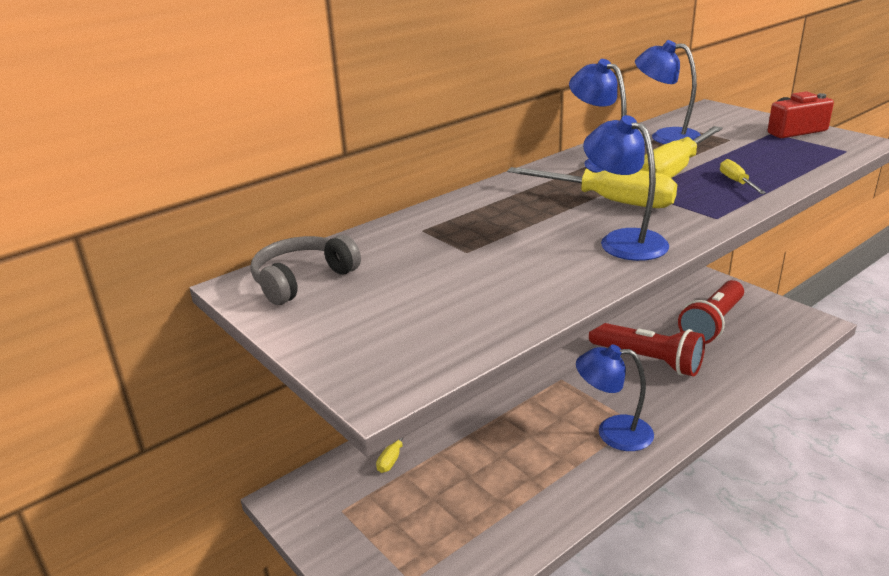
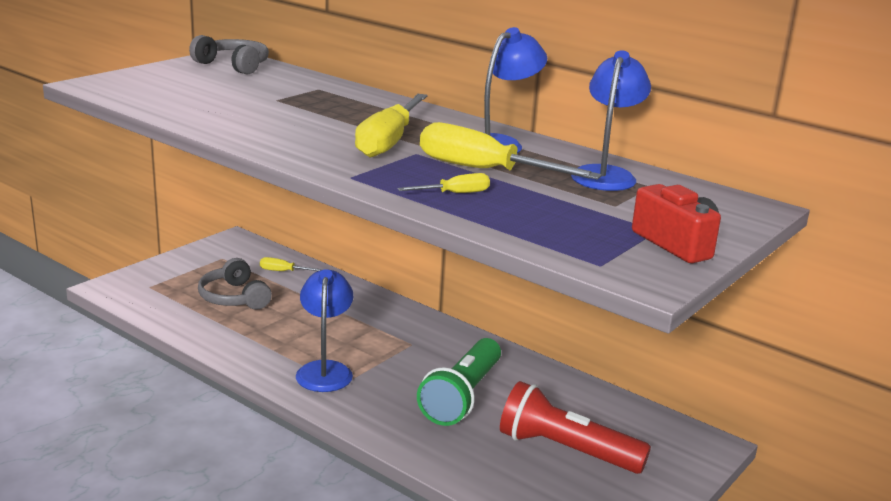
camera: 75 degrees right, 5 degrees down
(454, 497) = (234, 298): none -> grey headphones
(623, 240) = (295, 142): blue lamp -> none
(647, 360) = (462, 396): red flashlight -> green flashlight

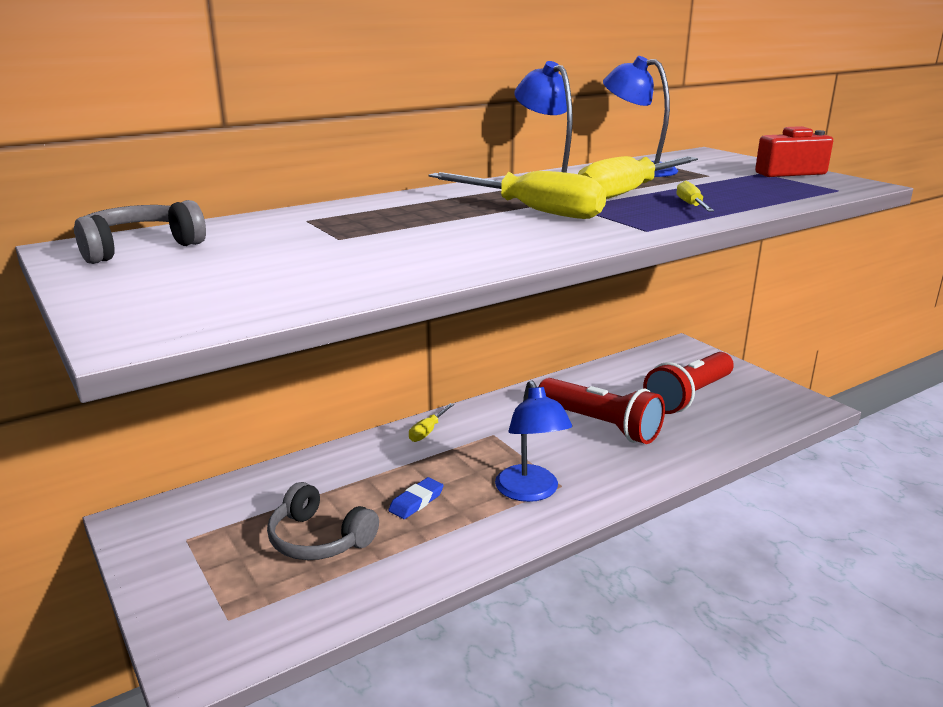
camera: 70 degrees left, 0 degrees up
(234, 298) = (319, 539): grey headphones -> grey headphones turned 45 degrees clockwise
(284, 271) = (270, 492): yellow screwdriver -> yellow screwdriver (428, 431)
(292, 324) = (416, 502): none -> blue eraser
(325, 370) = (530, 492): blue lamp -> blue lamp turned 120 degrees counterclockwise
(462, 396) = (600, 425): green flashlight -> red flashlight

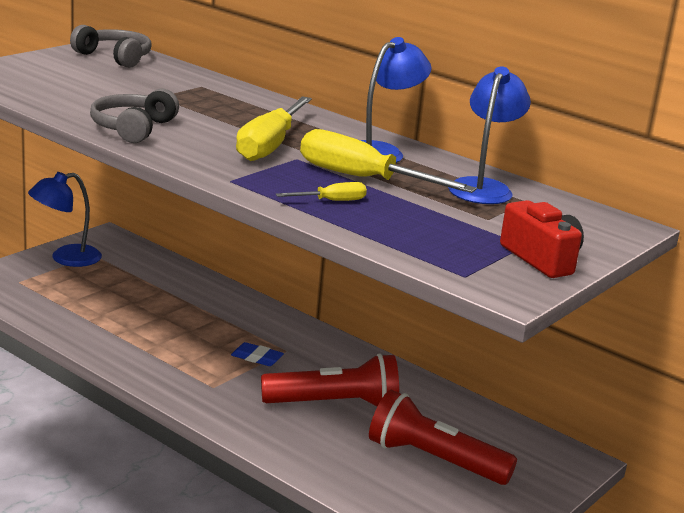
camera: 70 degrees right, 0 degrees up
(319, 539) = (105, 296): grey headphones -> grey headphones (132, 128)
(416, 502) = (164, 326): blue eraser -> blue eraser (257, 358)
(428, 431) = (275, 320): yellow screwdriver -> none
(530, 492) = (197, 372): blue lamp -> blue lamp (66, 258)
(600, 425) = (334, 404): red flashlight -> red flashlight turned 120 degrees counterclockwise

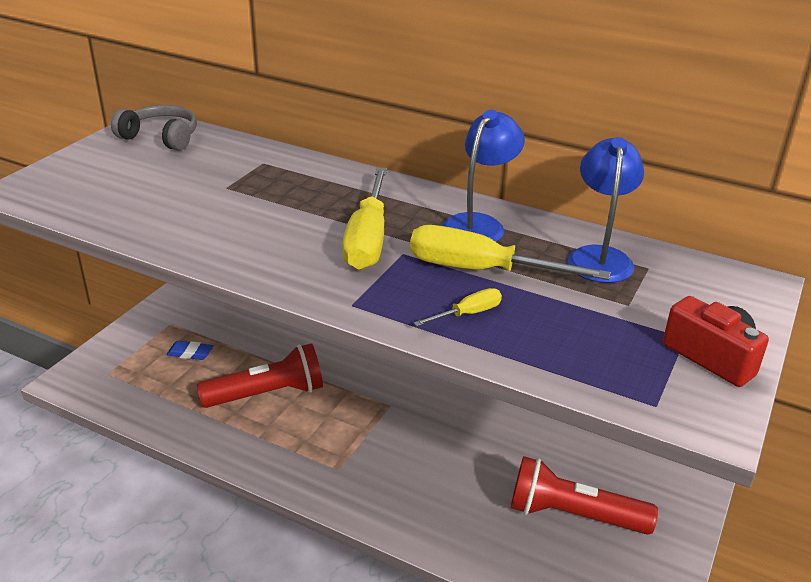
camera: 10 degrees left, 10 degrees up
(66, 258) = (145, 333): blue lamp -> none
(132, 128) = (219, 243): grey headphones -> none
(257, 358) = (366, 421): blue eraser -> blue eraser (190, 353)
(334, 404) = (458, 464): red flashlight -> red flashlight (267, 394)

